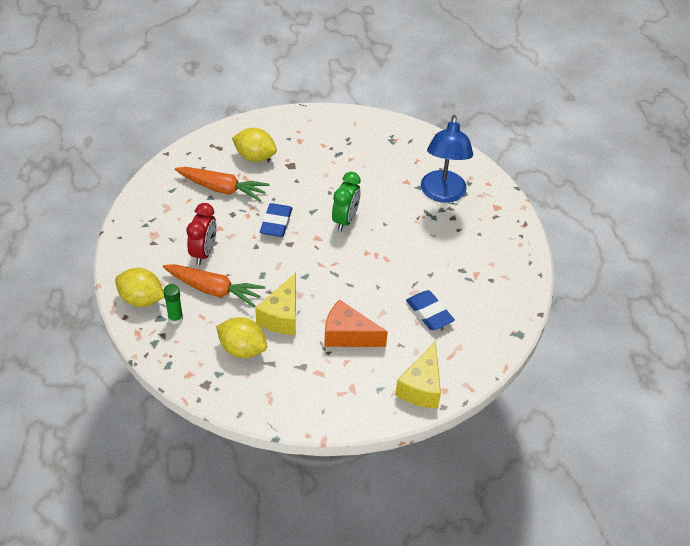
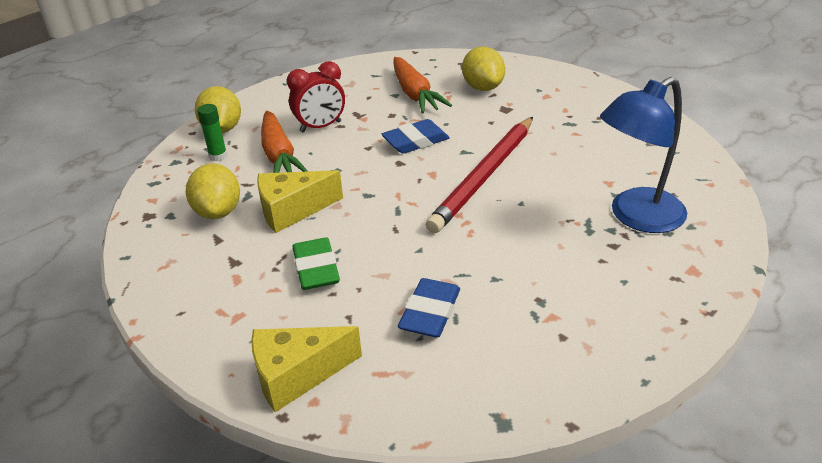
camera: 55 degrees right, 10 degrees down
(345, 220) = (484, 176): green clock -> red pencil
(348, 335) = (316, 269): orange cheese -> green eraser

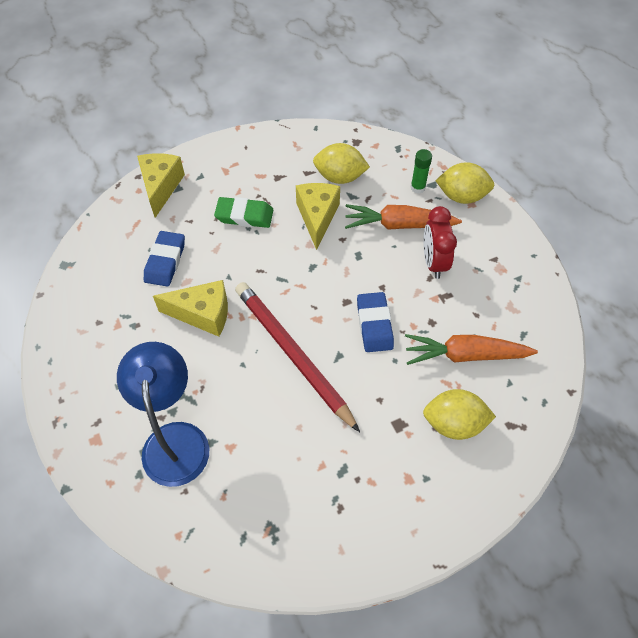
camera: 110 degrees right, 20 degrees up
(430, 313) = (165, 261): blue eraser -> blue eraser turned 60 degrees clockwise
(484, 250) = (203, 314): none -> yellow cheese

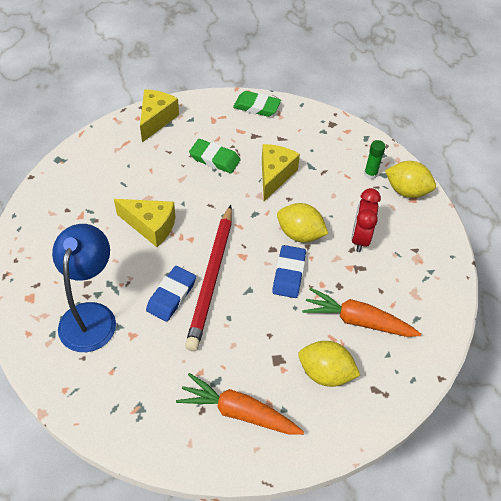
camera: 15 degrees right, 5 degrees down
(165, 261) = (137, 178): blue eraser -> blue eraser (171, 296)
(268, 143) = (256, 107): none -> green eraser
(293, 354) = (211, 278): red pencil -> red pencil turned 150 degrees counterclockwise
(340, 177) = (306, 149): yellow lemon -> yellow lemon (300, 234)
(398, 225) = (341, 199): orange carrot -> orange carrot (238, 412)

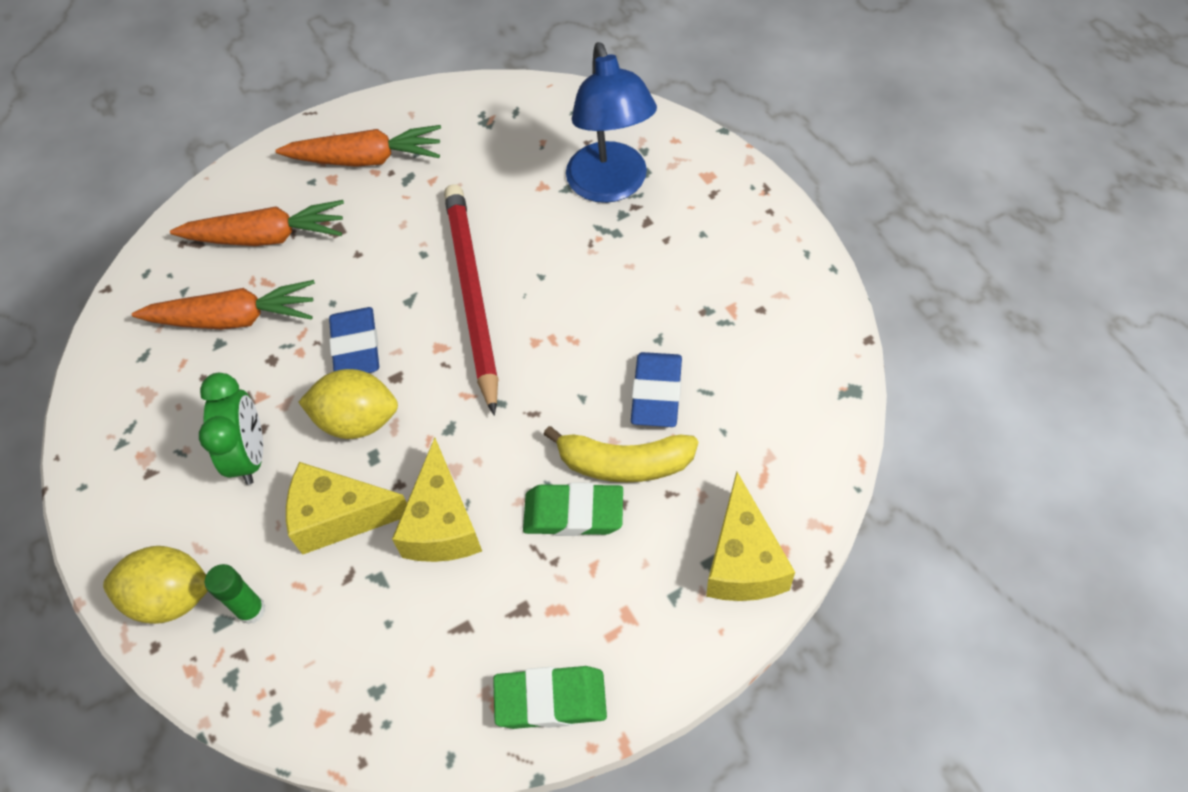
camera: 165 degrees right, 5 degrees up
(151, 226) = (610, 335): yellow cheese -> yellow cheese (339, 516)
(171, 296) = (518, 250): blue eraser -> blue eraser (657, 393)
(181, 169) = (624, 463): none -> yellow banana
(325, 373) = (267, 237): yellow lemon -> orange carrot
(360, 238) = (250, 455): red clock -> green clock

